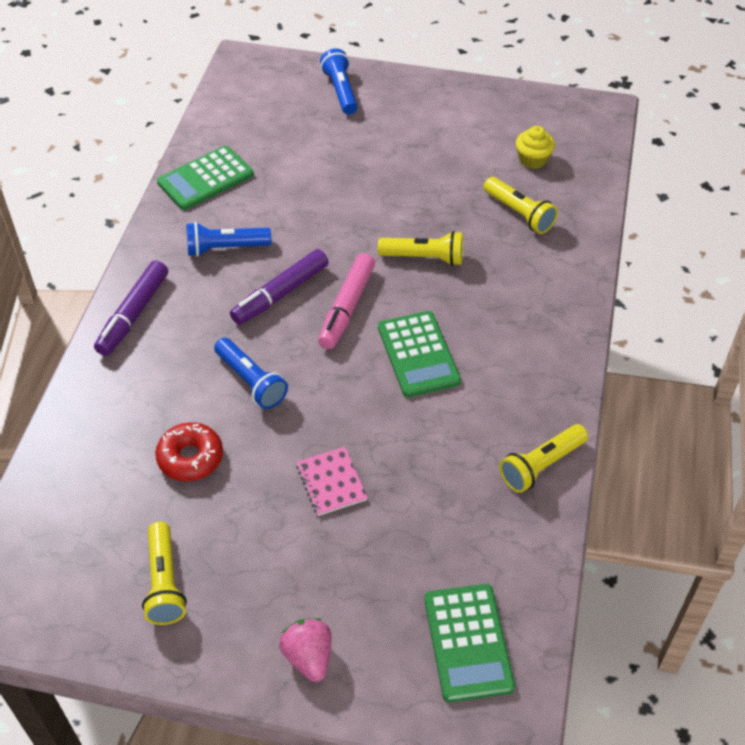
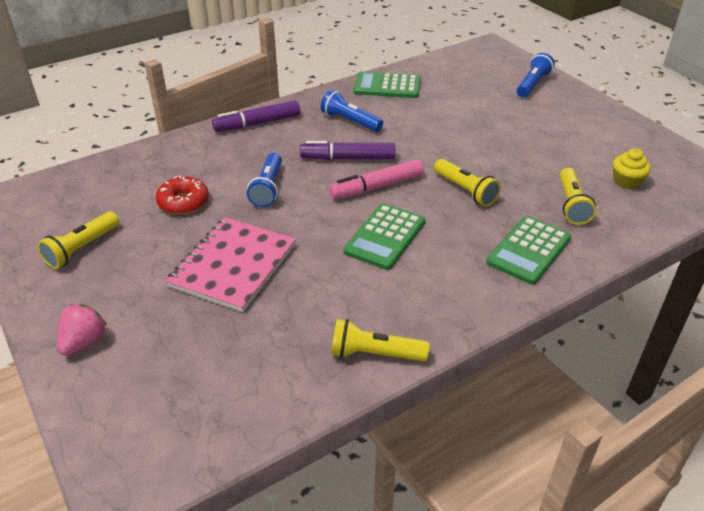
camera: 45 degrees right, 10 degrees down
(331, 482) = (233, 265): pink notebook -> pink notebook, size x1.94
(468, 642) = (173, 415): green calculator -> green calculator (529, 250)

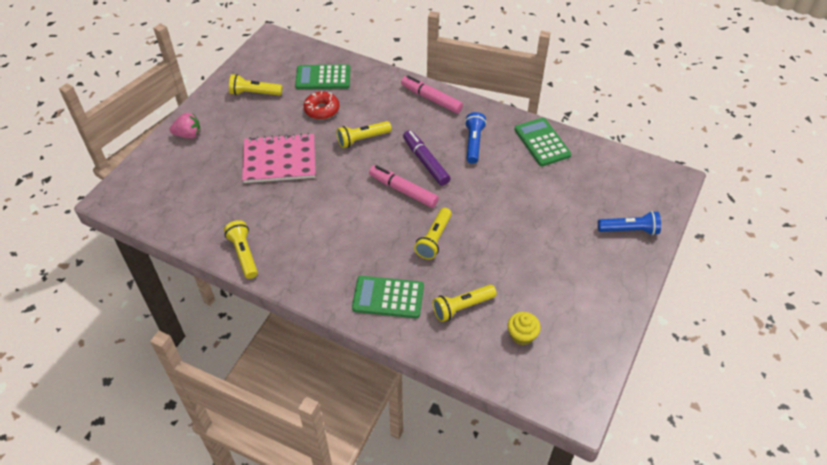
camera: 60 degrees right, 10 degrees up
(257, 123) = (431, 99): purple marker -> pink marker
(268, 188) = (362, 139): blue flashlight -> yellow flashlight
(385, 237) = (352, 216): green calculator -> green calculator (323, 78)

